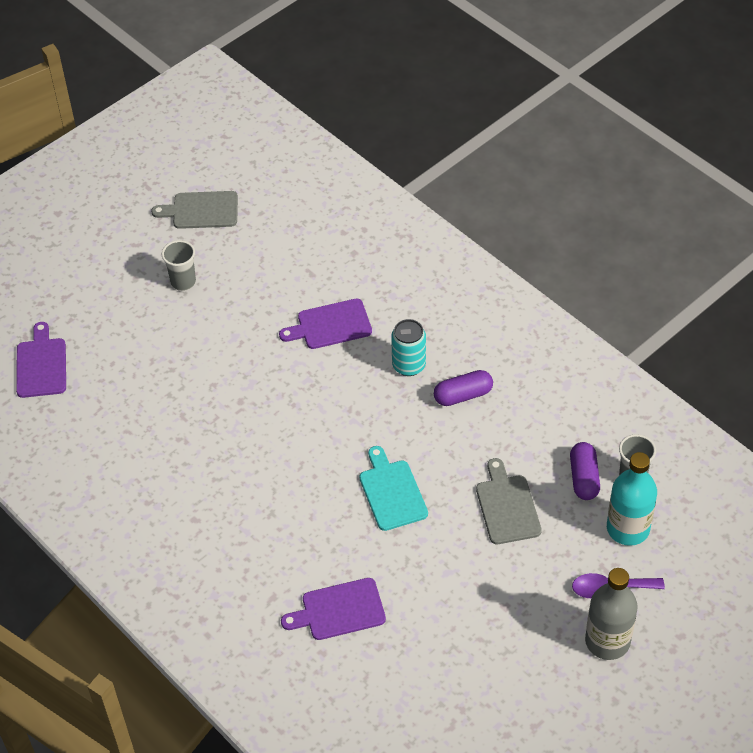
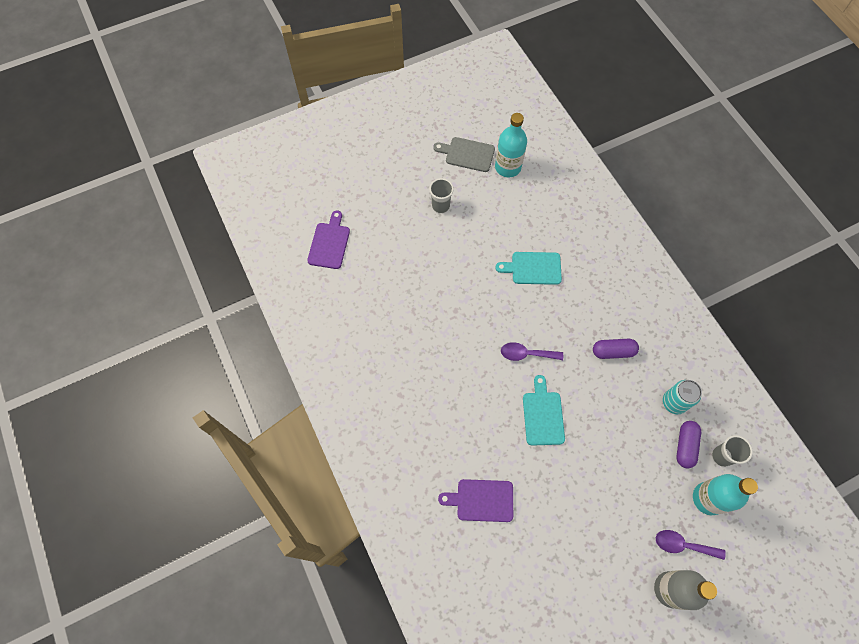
camera: 15 degrees right, 15 degrees up
(262, 213) = (508, 167): none -> turquoise bottle
(330, 325) = (533, 268): purple cutting board -> turquoise cutting board
(350, 427) = (526, 354): none -> purple spoon
(409, 365) = (580, 316): turquoise can -> turquoise can (674, 402)
(507, 506) = (623, 452): grey cutting board -> none

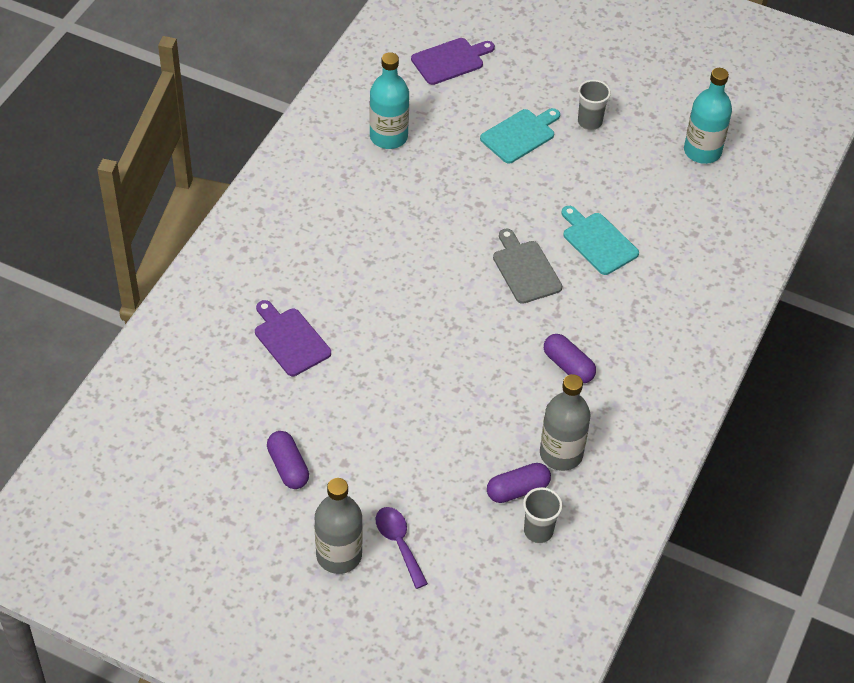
camera: 50 degrees right, 15 degrees down
(467, 154) = (679, 108): grey cutting board -> grey cutting board (525, 269)
(526, 354) = (488, 290): purple spoon -> none
(543, 415) = (431, 342): turquoise cutting board -> turquoise cutting board (520, 135)
(582, 574) = (288, 467): none -> purple capsule
(674, 402) = (561, 454): turquoise can -> grey bottle
(708, 498) = (474, 542): turquoise bottle -> turquoise bottle (388, 137)

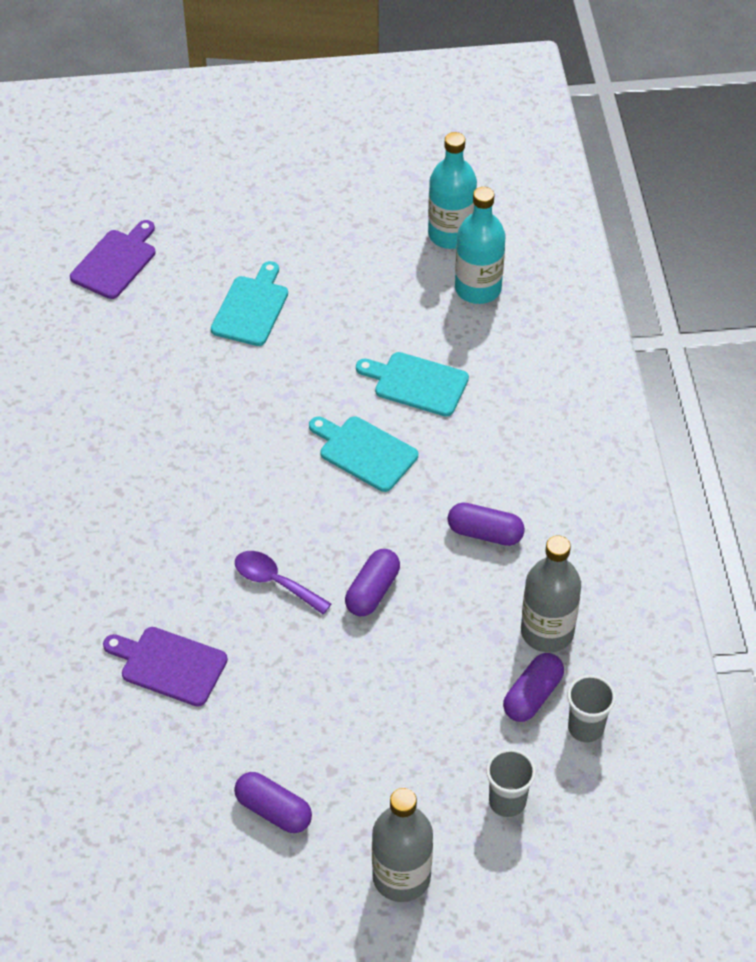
camera: 30 degrees left, 0 degrees up
(388, 137) = (110, 380): turquoise bottle -> turquoise bottle (478, 289)
(399, 543) = (454, 826): purple spoon -> purple spoon (275, 582)
(460, 363) = (372, 591): none -> purple capsule
(525, 269) = (364, 452): grey cutting board -> turquoise cutting board
(589, 122) = (314, 259): grey cup -> grey cup (507, 802)

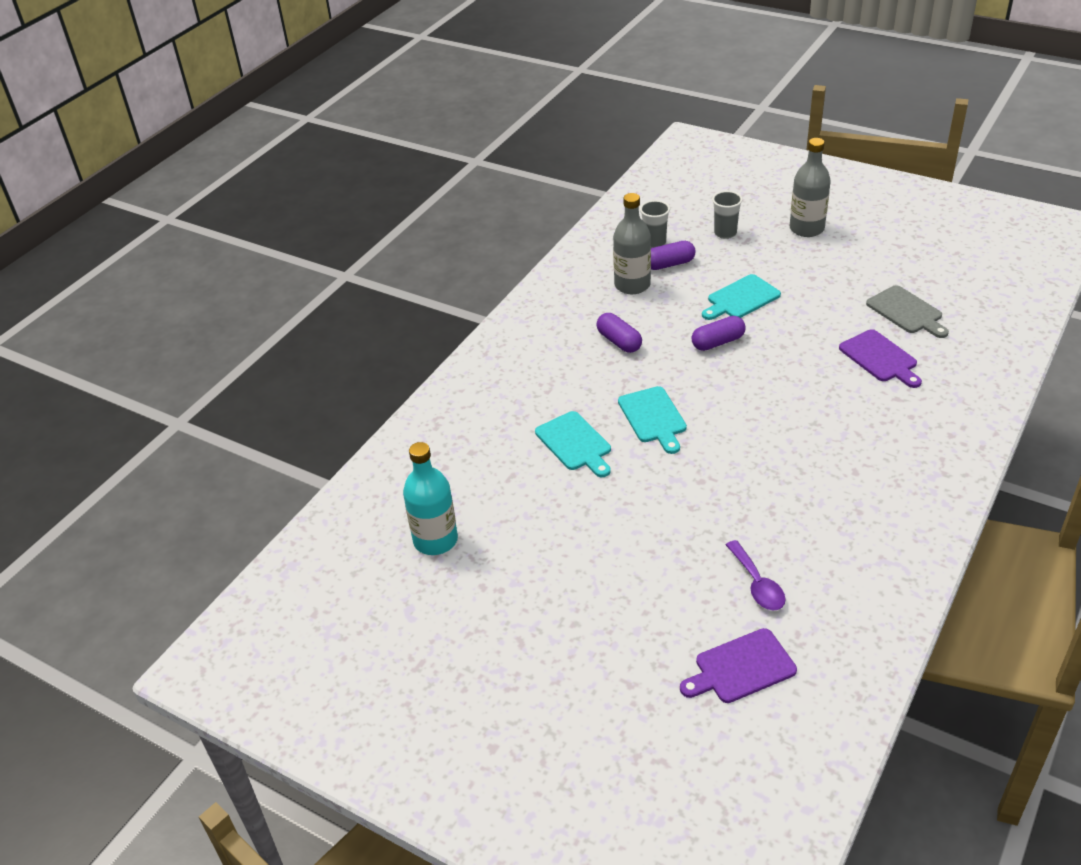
camera: 140 degrees left, 10 degrees down
(175, 766) = (906, 312): none -> grey cutting board
(251, 308) = (650, 560): turquoise cutting board -> turquoise cutting board (741, 298)
(273, 810) = (858, 274): purple capsule -> none
(275, 582) = (778, 372): purple spoon -> purple spoon (757, 584)
(478, 289) = (462, 487): turquoise bottle -> none

